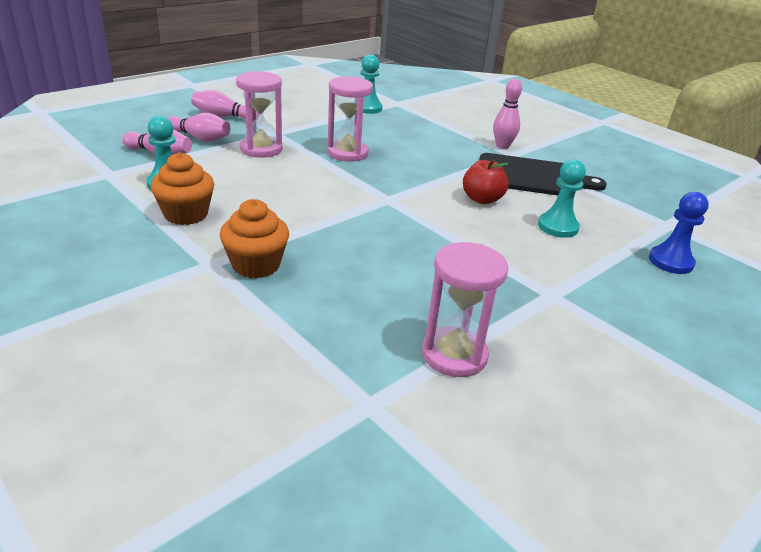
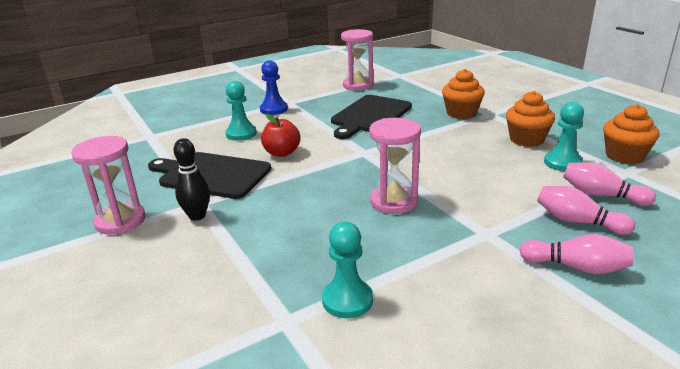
camera: 165 degrees left, 5 degrees down
(87, 191) = (624, 156): none -> orange cupcake
(261, 149) = (494, 205): pink hourglass -> pink hourglass (120, 221)
(400, 260) = (370, 115): none -> black cutting board
(502, 146) = (197, 216): pink bowling pin -> black bowling pin
(670, 261) = (190, 116): blue pawn -> blue pawn (274, 109)

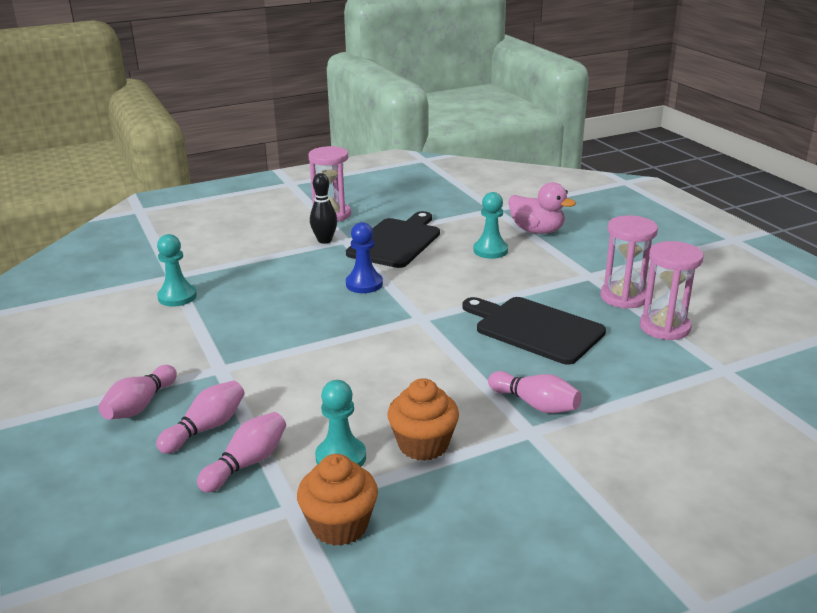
camera: 95 degrees right, 0 degrees up
(205, 119) = (537, 231): none -> pink duck
(274, 109) = (564, 266): blue pawn -> blue pawn (364, 284)
(282, 153) = (434, 272): red apple -> none
(394, 201) = (303, 326): pink hourglass -> pink hourglass (623, 297)
(461, 113) = (535, 404): orange cupcake -> pink bowling pin

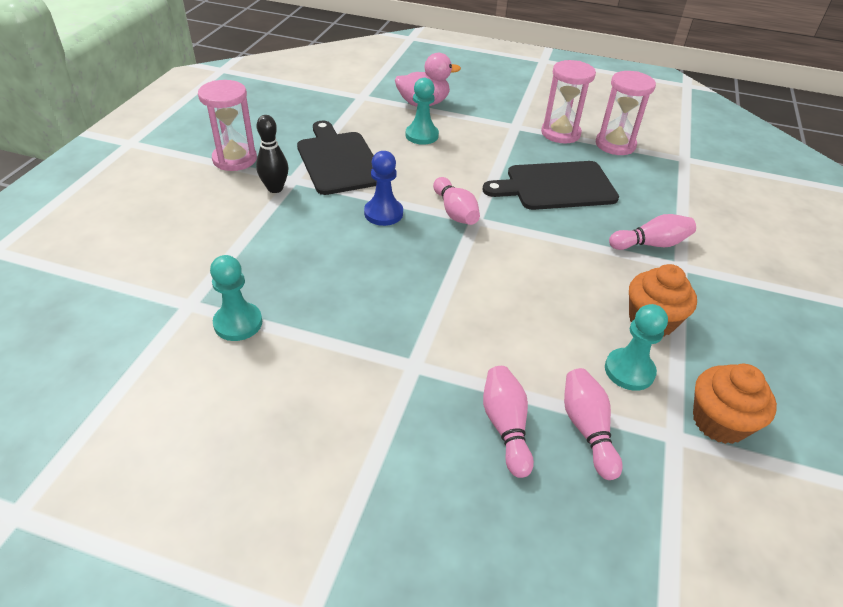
camera: 50 degrees left, 15 degrees up
(140, 405) = (415, 453): pink bowling pin -> pink bowling pin (455, 212)

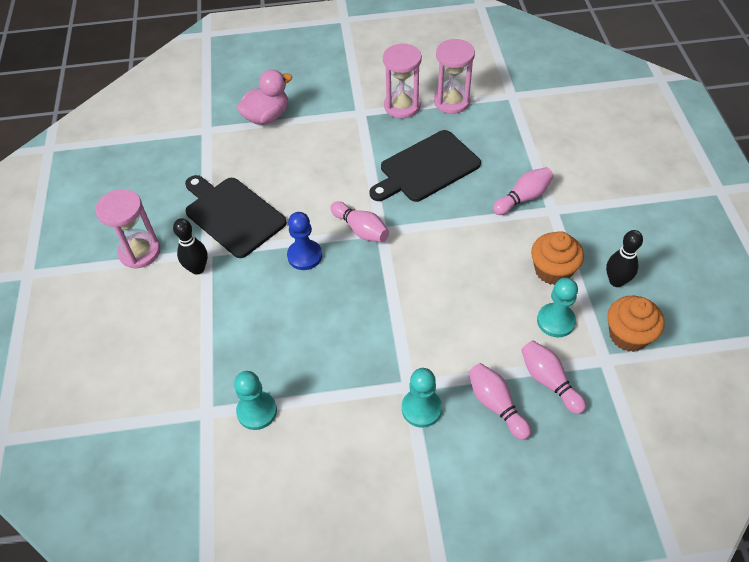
camera: 20 degrees left, 10 degrees up
(422, 135) = (287, 156): turquoise pawn -> turquoise pawn (421, 408)
(729, 360) = (616, 281): none -> black bowling pin

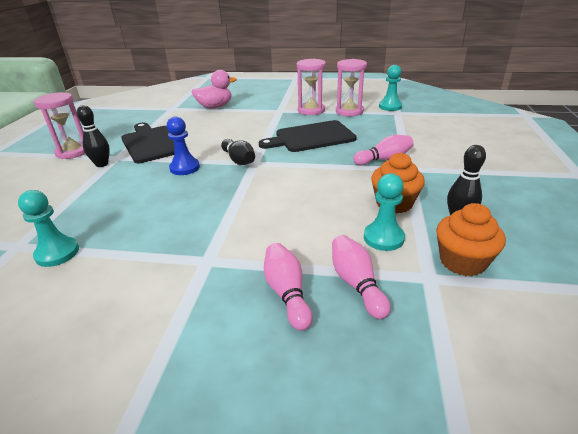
camera: 15 degrees right, 20 degrees down
(361, 229) = (239, 160): pink bowling pin -> black bowling pin
(421, 408) = (207, 281): turquoise pawn -> turquoise pawn (390, 107)

